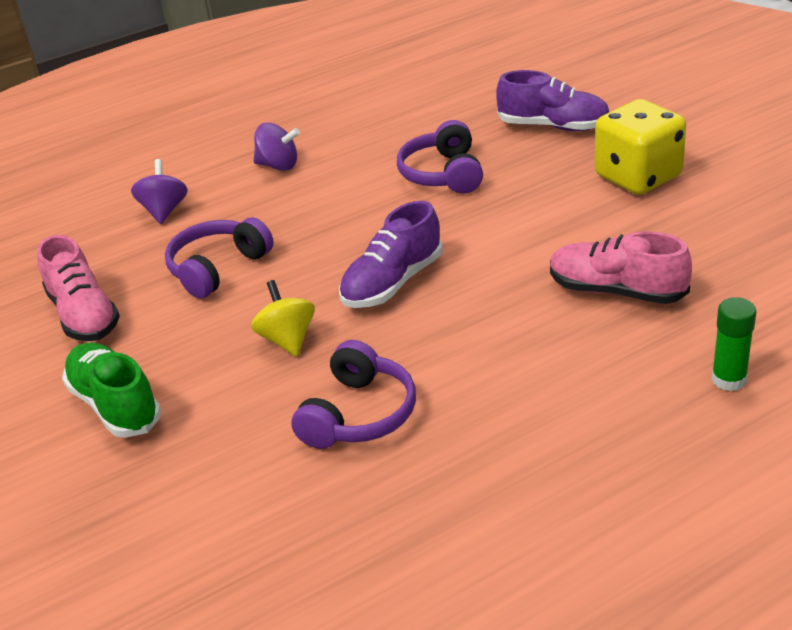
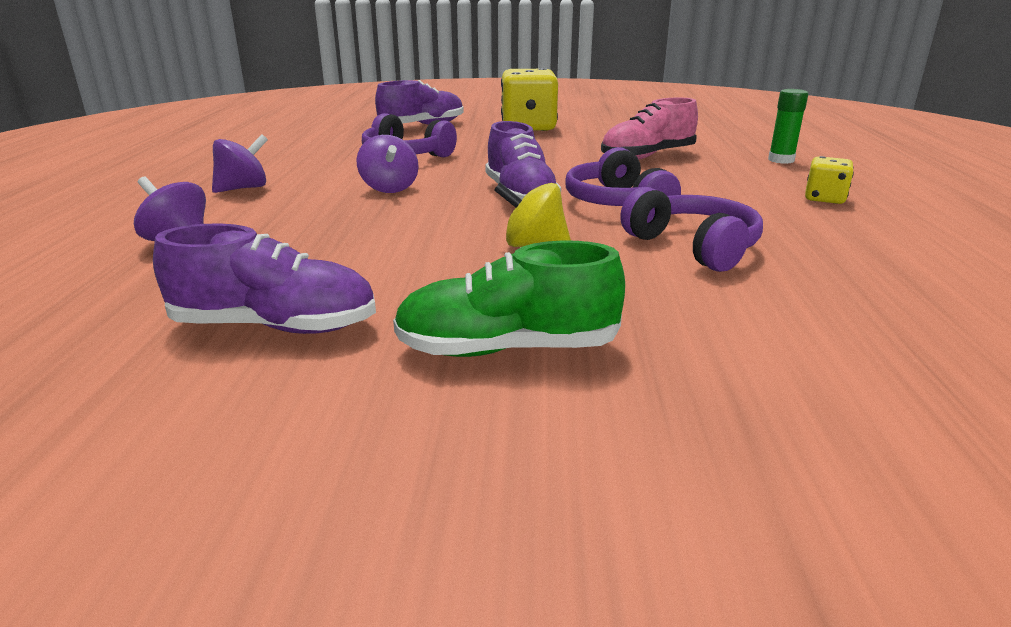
camera: 60 degrees left, 10 degrees down
(84, 315) = (275, 326): pink shoe -> purple shoe
(217, 268) = (349, 244): purple headphones -> purple headphones (617, 203)
(346, 217) = (389, 188): none -> purple spinning top
(594, 450) = (824, 199): none -> yellow dice

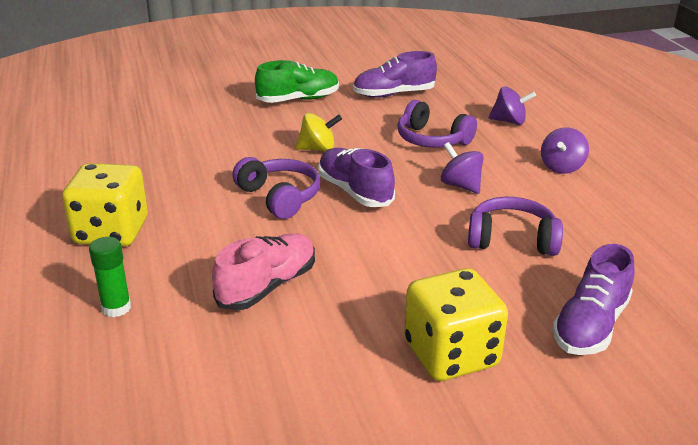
camera: 160 degrees right, 5 degrees up
(693, 246) = (224, 162): purple headphones -> purple headphones (432, 140)
(824, 199) = (111, 232): yellow dice -> yellow dice, size x1.98

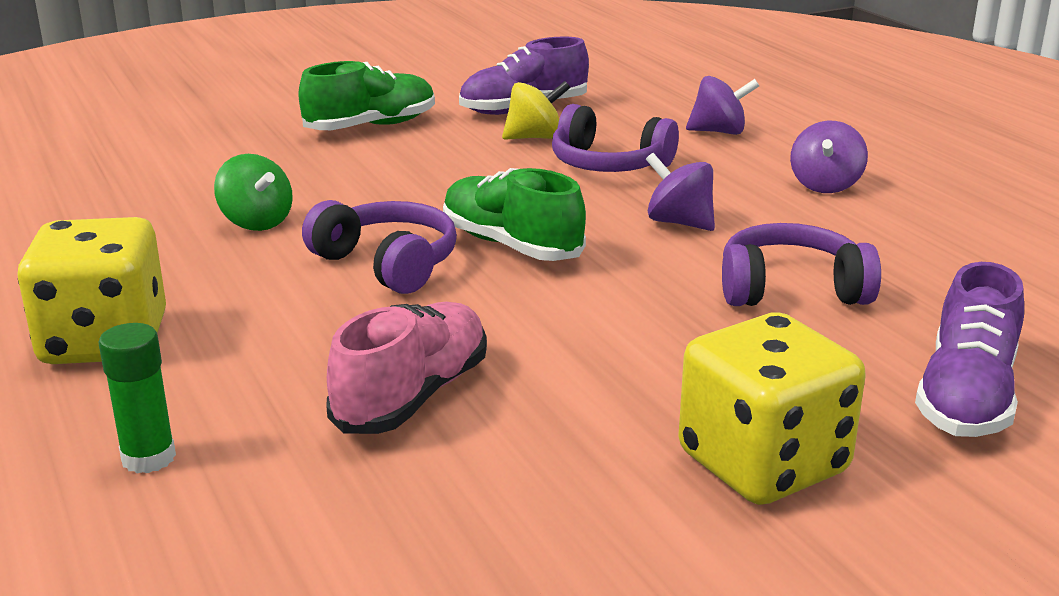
camera: 10 degrees left, 5 degrees down
(214, 161) = (256, 222): none -> green spinning top
(318, 149) = (428, 191): yellow spinning top -> yellow spinning top (535, 137)
(355, 192) = (511, 245): purple shoe -> green shoe

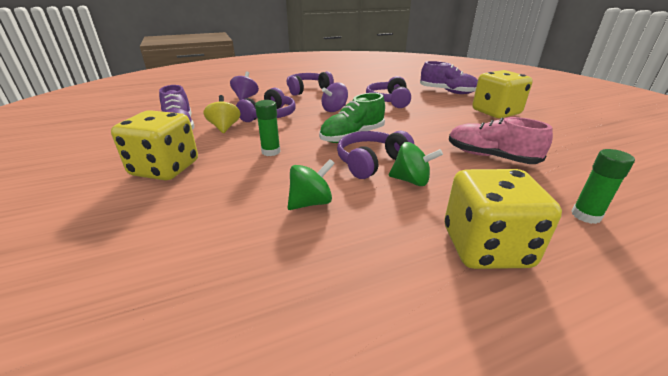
camera: 85 degrees left, 5 degrees up
(310, 297) = (411, 181): none -> green spinning top
(371, 126) = (165, 169): green shoe -> yellow dice
(431, 182) = (271, 152): none -> green glue stick
(825, 185) = (308, 90): purple spinning top -> purple headphones

